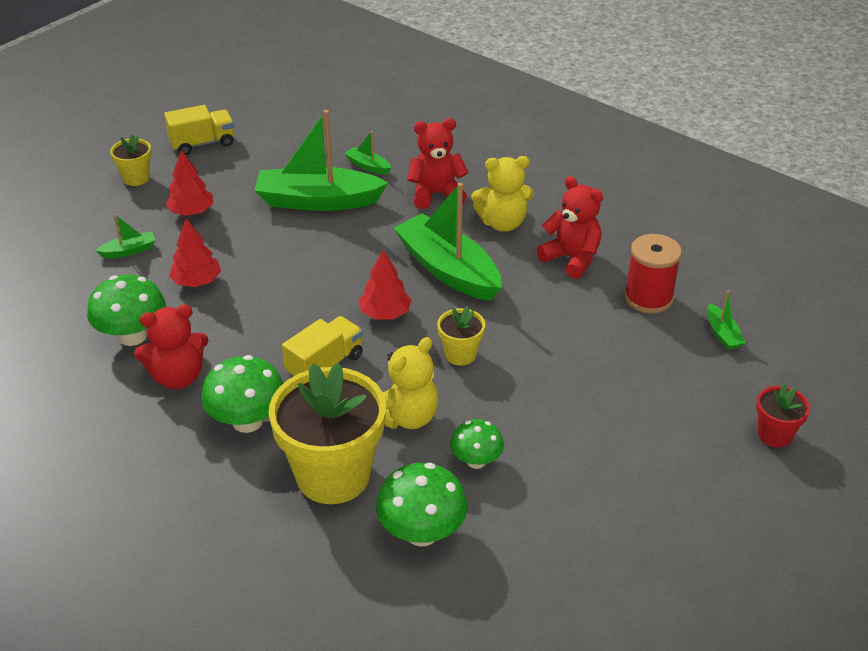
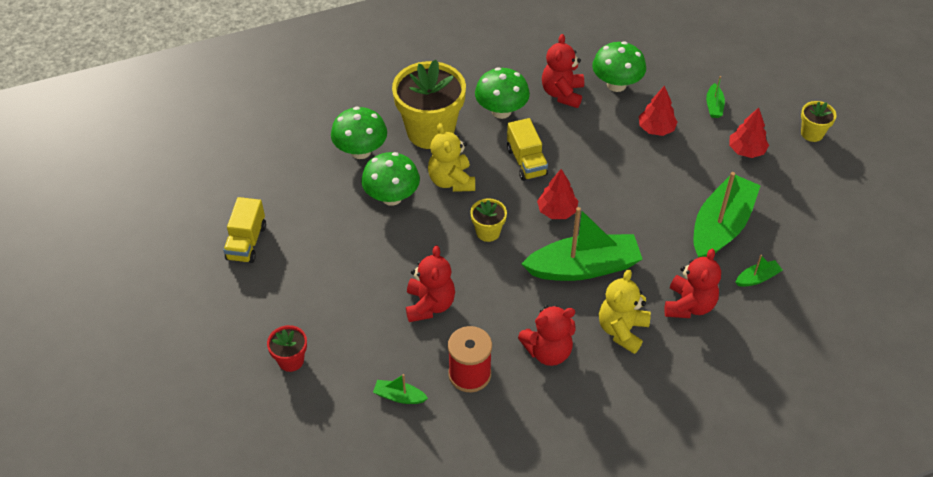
camera: 120 degrees right, 10 degrees up
(202, 143) = (848, 186): yellow truck -> yellow truck (246, 242)
(476, 461) = (392, 197): green mushroom -> green mushroom, size x1.60
(598, 359) = (429, 305): none -> red teddy bear

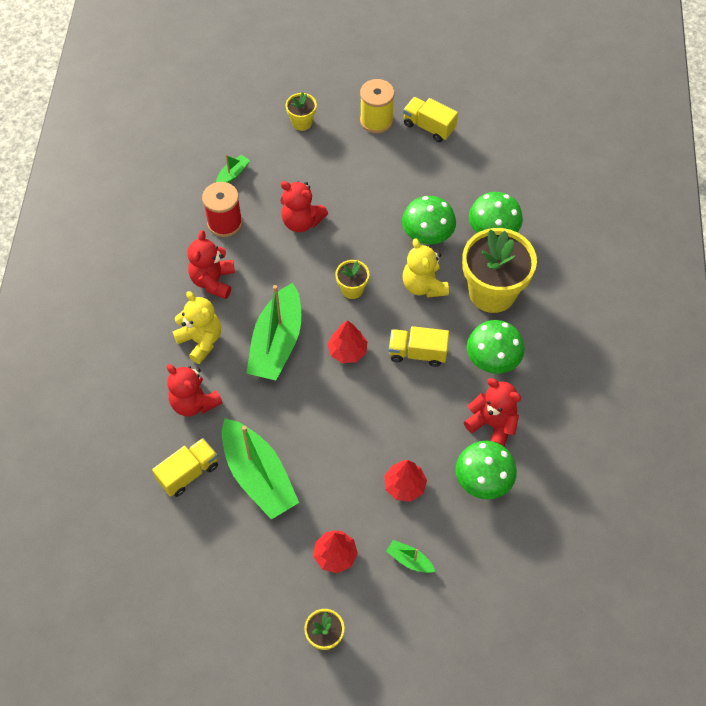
camera: 115 degrees right, 10 degrees up
(257, 291) = (376, 121): none -> yellow spool
(291, 360) = (302, 122): red flower pot -> yellow flower pot
(451, 181) = (423, 285): yellow teddy bear -> yellow teddy bear turned 120 degrees counterclockwise
(757, 278) = (188, 473): green boat -> yellow truck

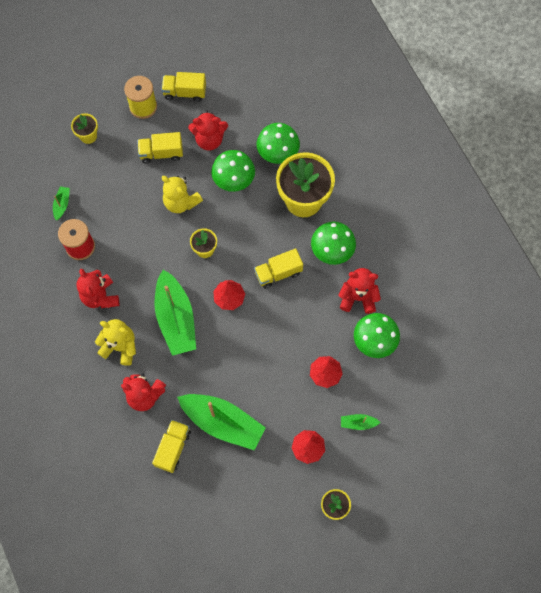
camera: 30 degrees left, 10 degrees up
(301, 221) = (137, 216): red teddy bear -> red teddy bear (209, 139)
(366, 173) = (161, 153): none -> yellow truck
(423, 285) = (253, 220): yellow teddy bear -> yellow teddy bear (181, 202)

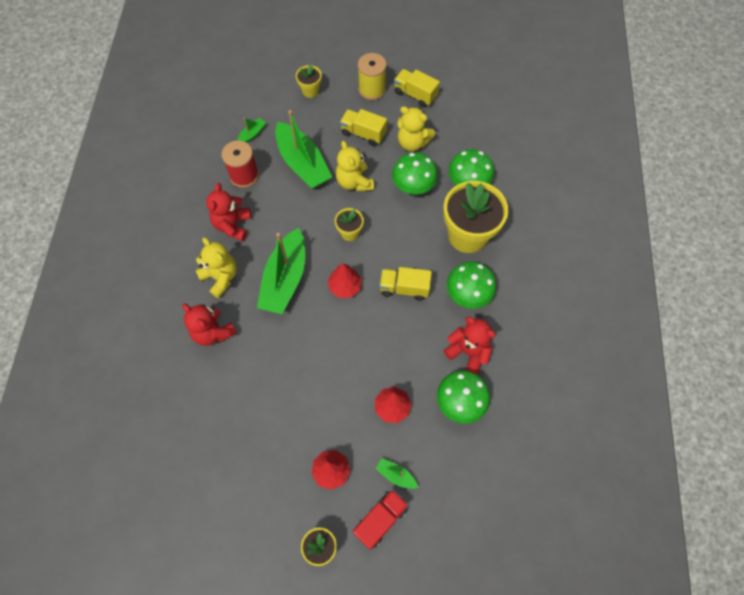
camera: 30 degrees right, 5 degrees down
(173, 448) = (206, 395): yellow truck -> none
(209, 139) = (412, 142): red teddy bear -> yellow teddy bear
(223, 422) = (266, 398): green boat -> green boat (303, 163)
(366, 461) = (380, 520): none -> red truck

